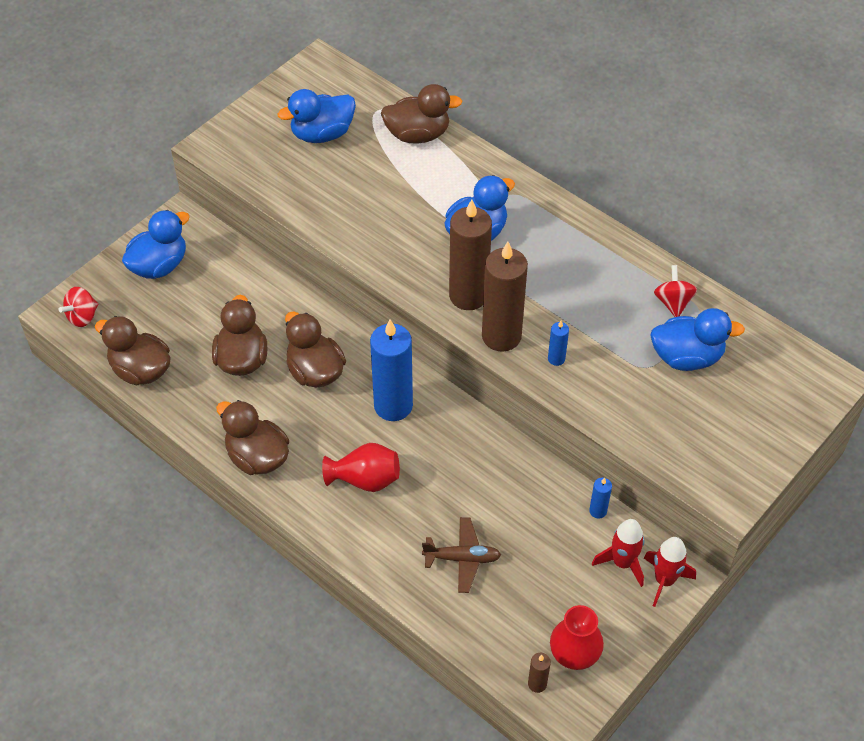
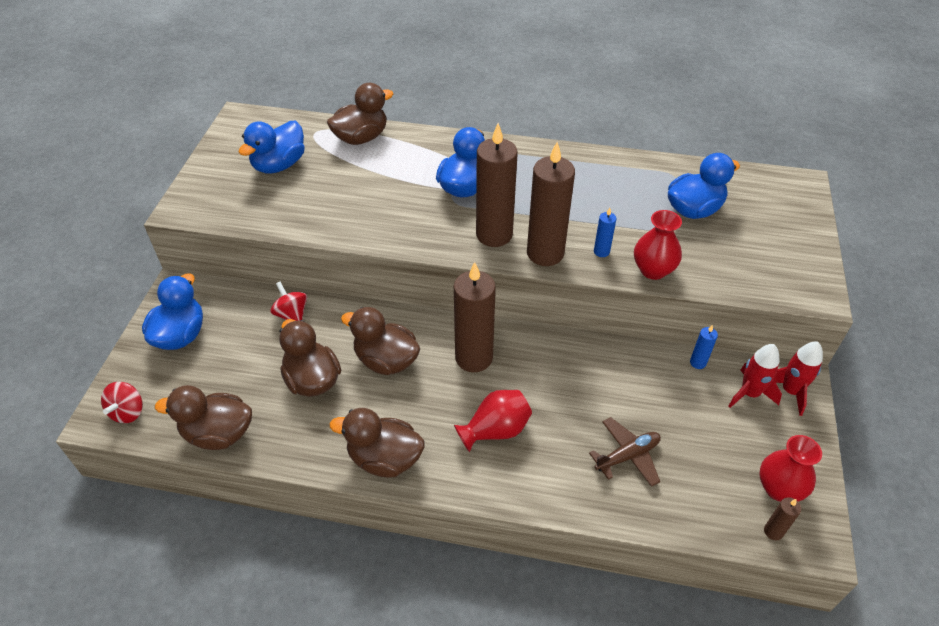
camera: 30 degrees left, 5 degrees down
(393, 405) = (474, 358): blue candle -> brown candle
(590, 399) = (653, 270): none -> red vase
(673, 302) = (650, 177): red spinning top -> red spinning top (292, 315)

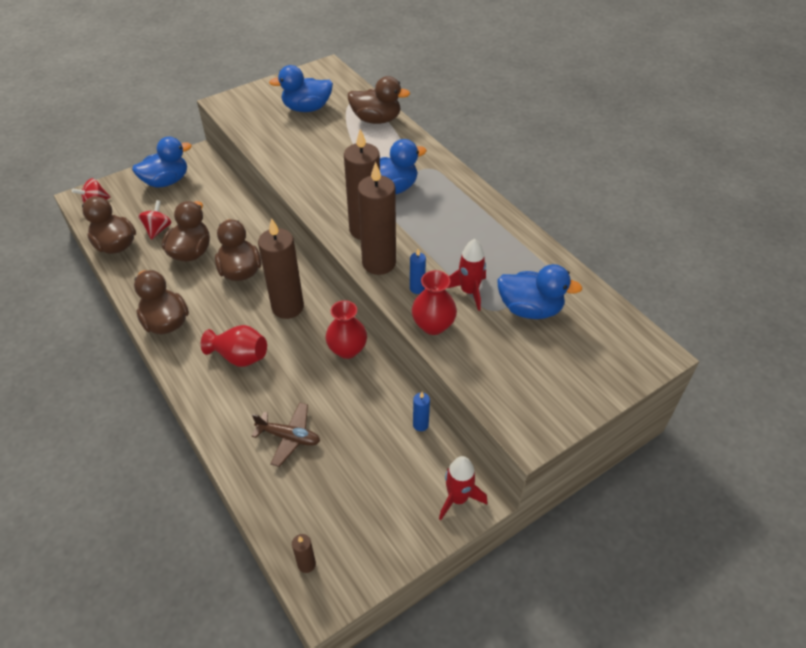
camera: 45 degrees right, 0 degrees up
(292, 315) = (230, 209): red spinning top -> red spinning top (158, 229)
(749, 393) = (425, 474): red rocket -> red rocket (469, 292)
(779, 488) = (351, 545): red vase -> red vase (347, 349)

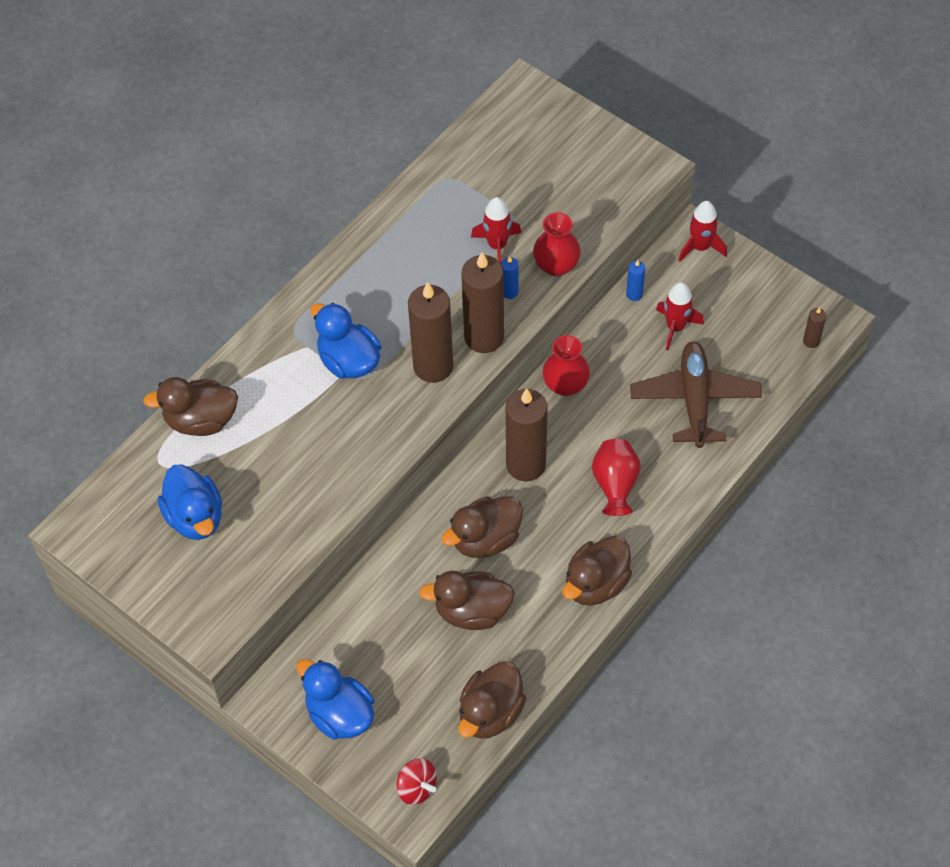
camera: 105 degrees left, 10 degrees up
(158, 229) = (443, 674): red spinning top -> none
(289, 437) = (694, 400): brown plane -> brown plane, size x1.66
(371, 446) = (675, 327): none -> red rocket
(376, 119) = (201, 420): brown duck -> brown duck turned 90 degrees counterclockwise
(530, 309) = (503, 190): blue duck -> none

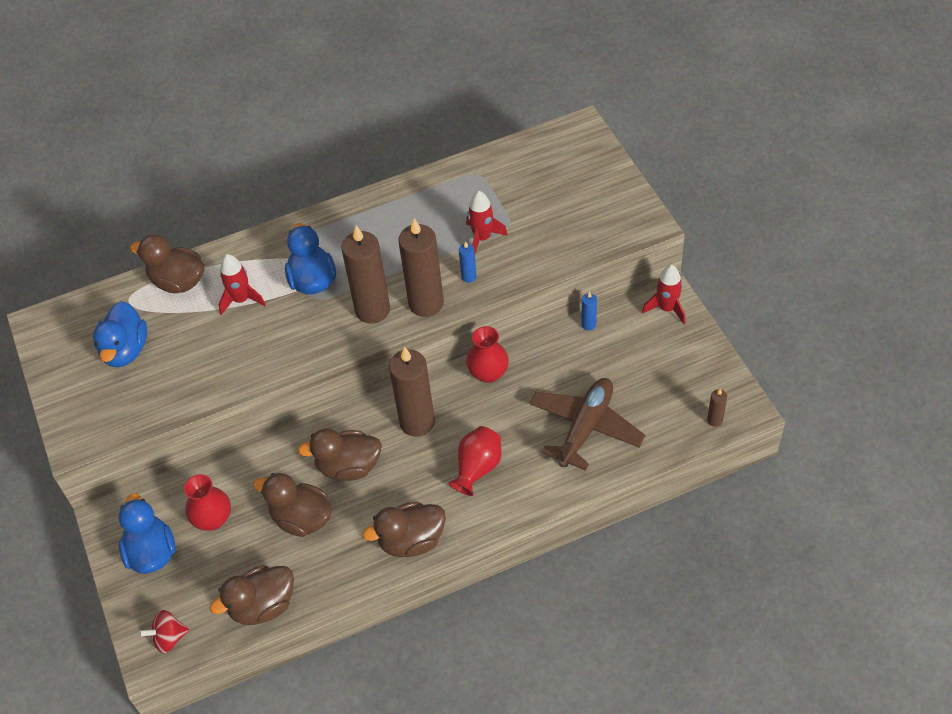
camera: 30 degrees right, 5 degrees down
(417, 787) = (169, 638): red spinning top -> red spinning top turned 90 degrees clockwise
(556, 265) = (518, 270): red vase -> red vase (213, 519)
(675, 327) = (606, 364): red rocket -> red rocket (241, 300)

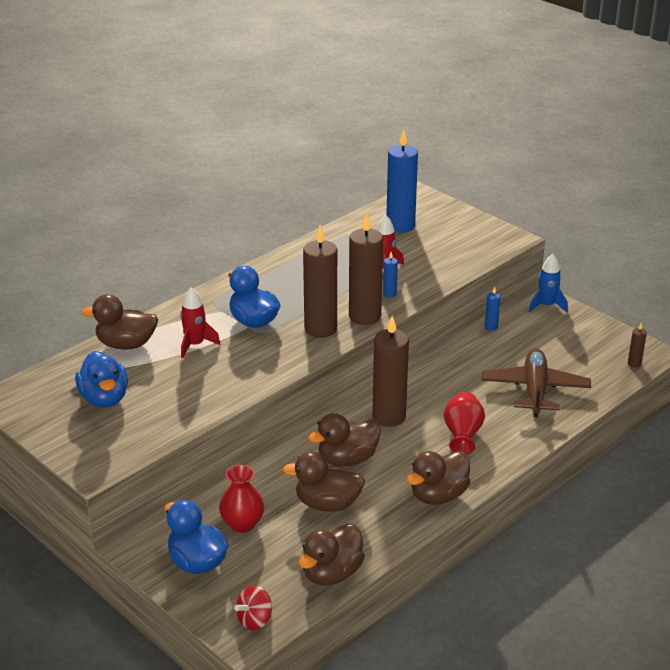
camera: 25 degrees left, 20 degrees down
(488, 373) = (428, 373): red vase -> none
(535, 175) = (400, 226): none -> blue candle
(666, 308) = (546, 306): red rocket -> blue rocket

